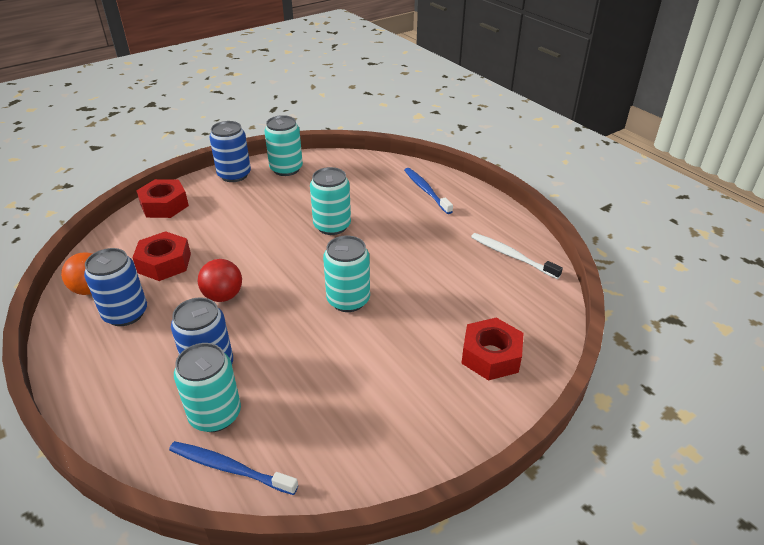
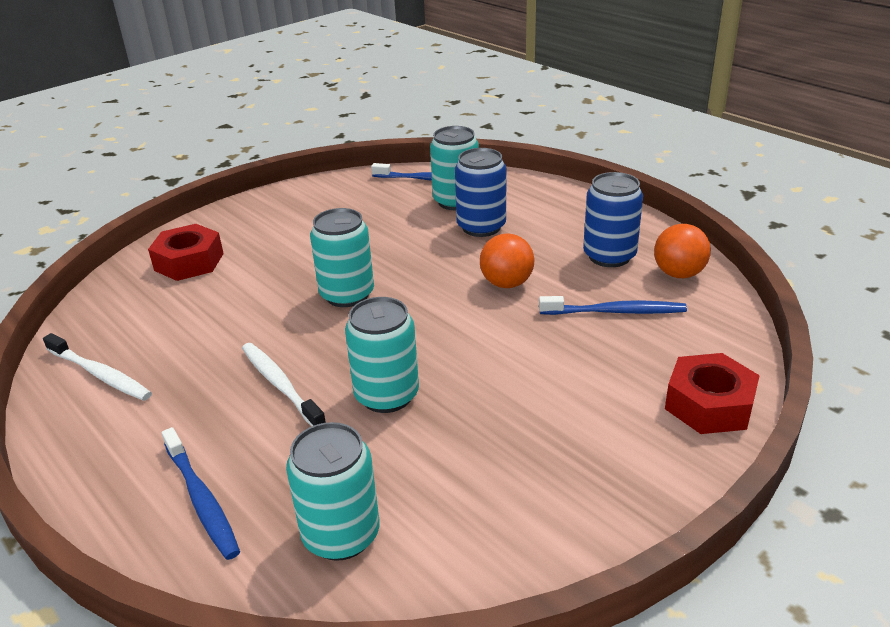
camera: 175 degrees right, 5 degrees down
(164, 263) = (616, 312): red nut -> blue toothbrush
(223, 296) = (507, 283): red ball -> orange ball
(234, 175) = (632, 499): blue can -> none
(286, 169) = (524, 533): turquoise can -> turquoise can (341, 535)
(394, 238) = (280, 385): none -> white toothbrush

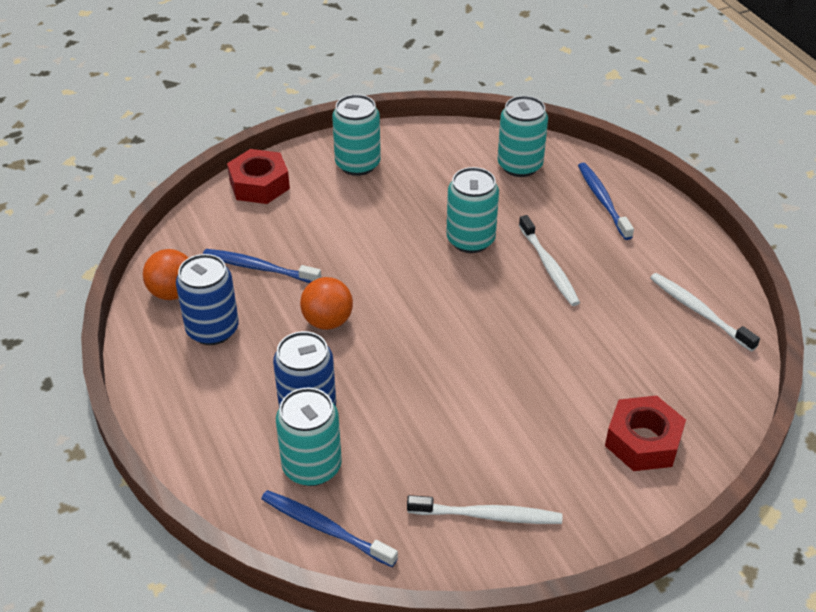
camera: 165 degrees left, 10 degrees up
(314, 204) = (488, 516): none -> white toothbrush
(347, 295) = (479, 346): turquoise can -> turquoise can (357, 164)

